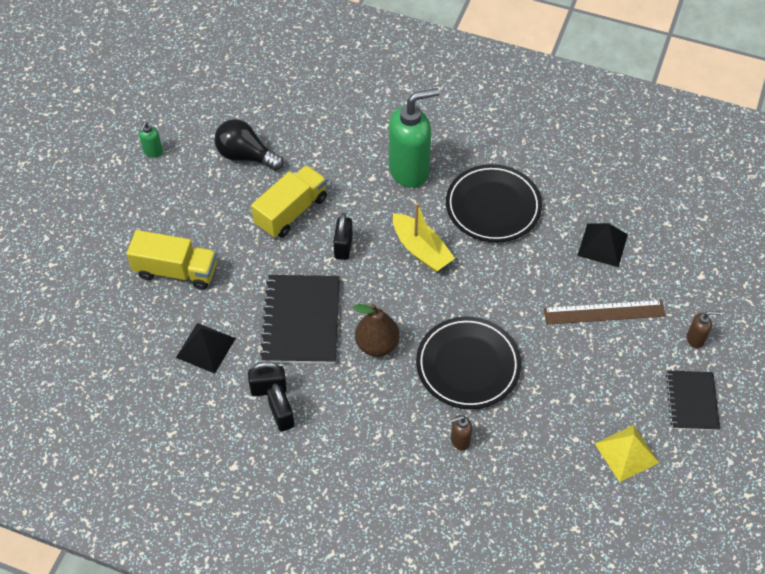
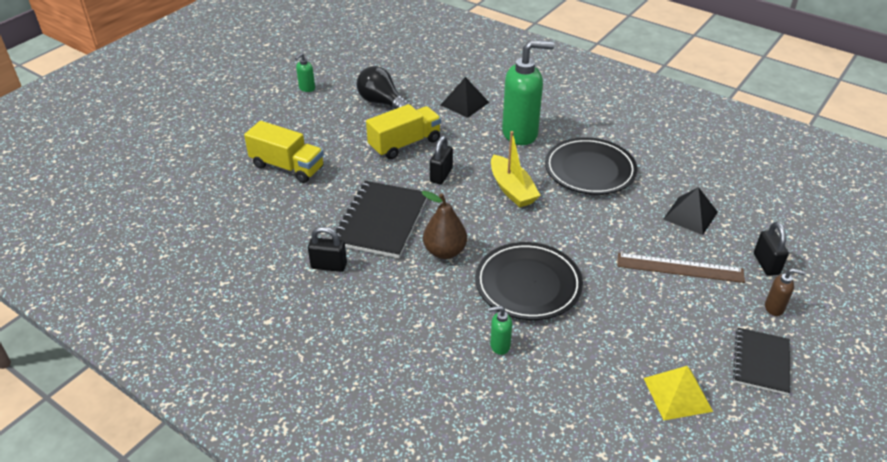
camera: 15 degrees right, 15 degrees down
(206, 348) = (286, 224): black pyramid -> black pyramid (464, 103)
(281, 415) = (331, 289): black padlock -> black padlock (766, 264)
(459, 441) = (499, 346): brown soap dispenser -> green soap dispenser

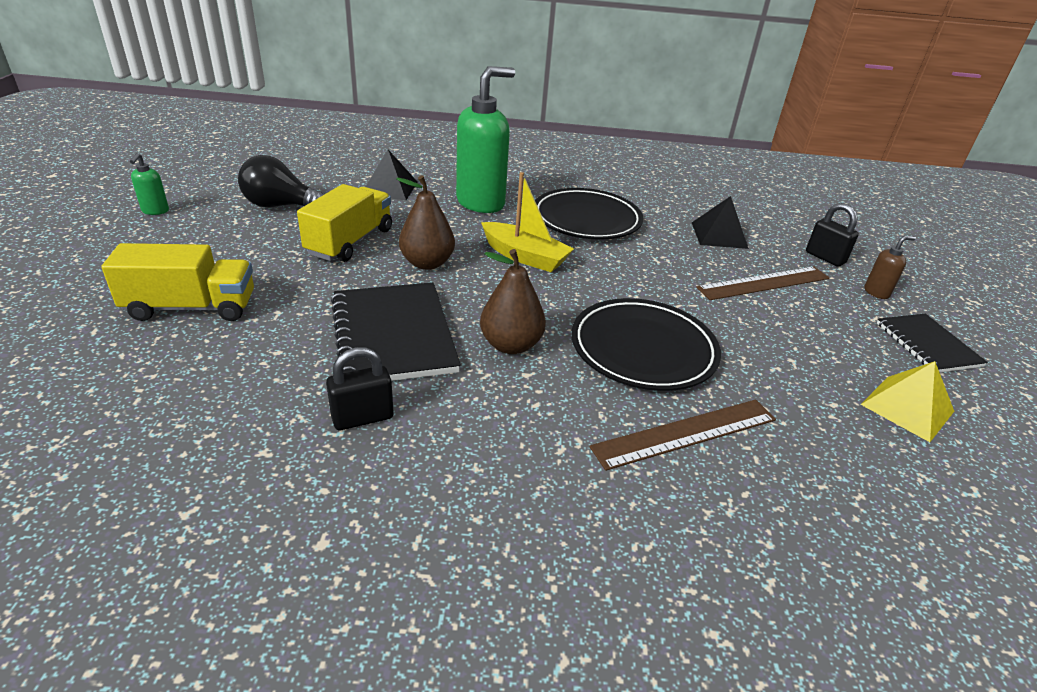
camera: 35 degrees left, 5 degrees down
(441, 175) = (427, 263): black padlock -> brown pear
(499, 346) = (685, 433): green soap dispenser -> brown ruler

